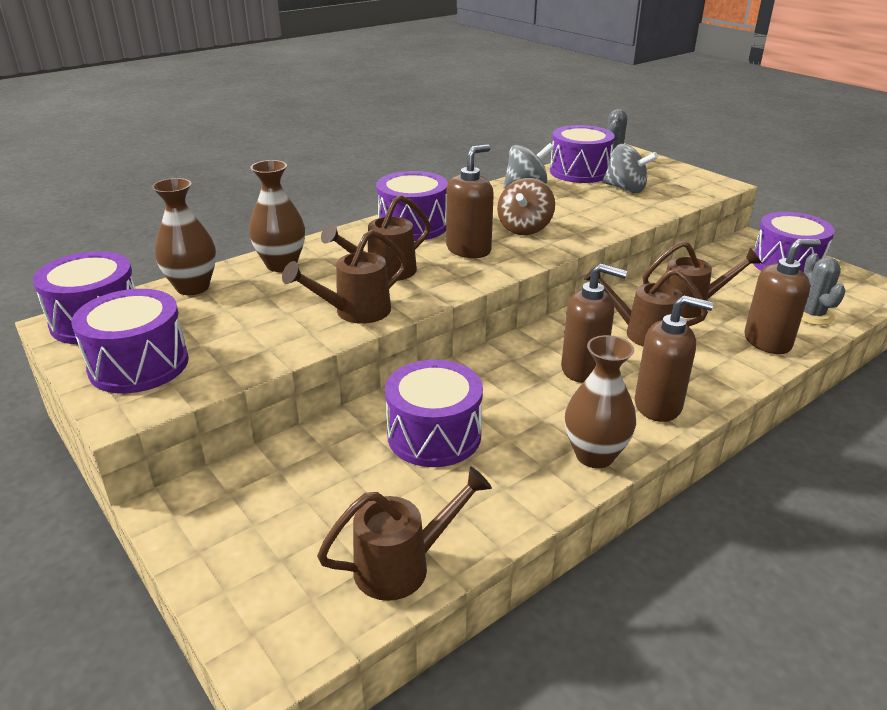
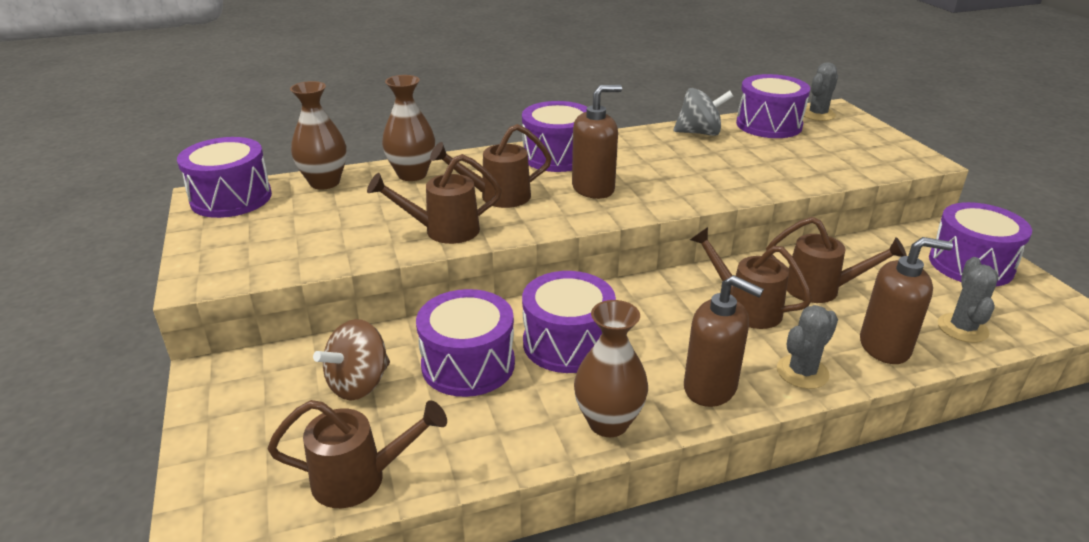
camera: 20 degrees right, 0 degrees up
(139, 365) = (235, 243): purple drum -> purple drum (567, 343)
(524, 229) = (665, 176): brown spinning top -> brown spinning top (359, 384)
(583, 369) = (657, 332): brown soap dispenser -> none
(625, 189) = (807, 150): grey spinning top -> none
(720, 376) = (802, 372): none -> grey cactus

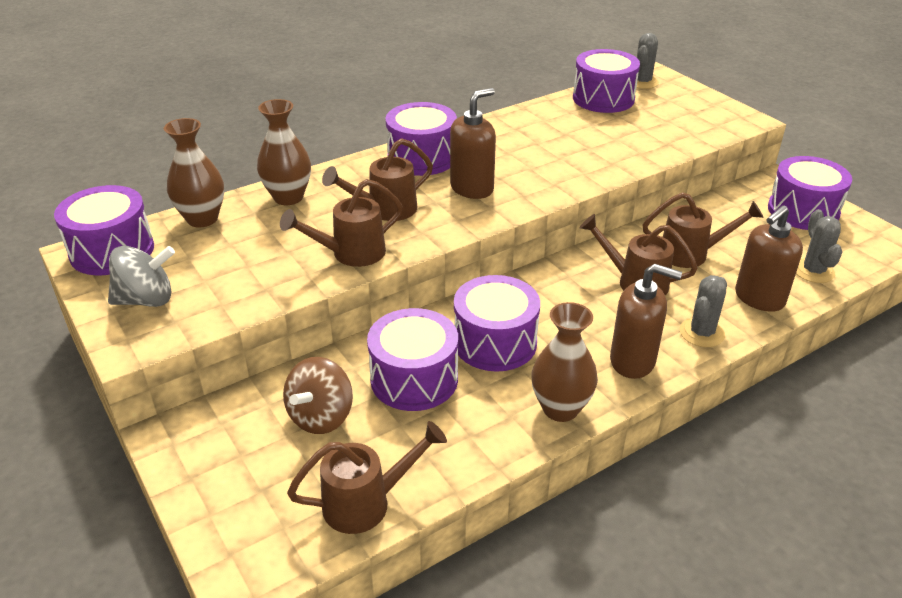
camera: 15 degrees left, 5 degrees up
(700, 133) = (544, 115): grey spinning top -> grey spinning top (146, 300)
(885, 347) = (759, 298): brown soap dispenser -> brown soap dispenser turned 150 degrees clockwise

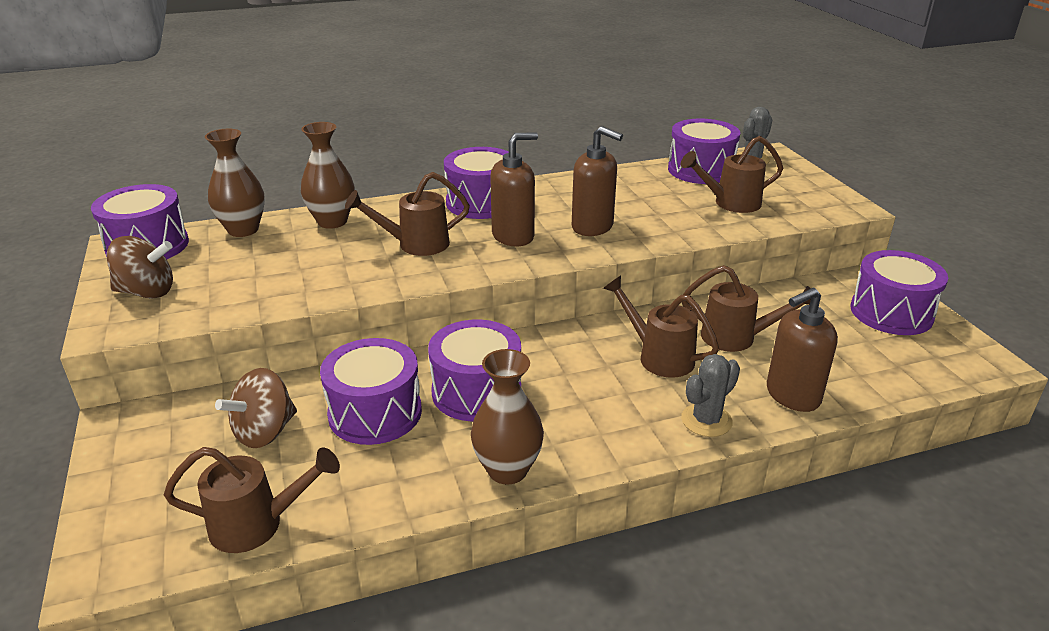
camera: 15 degrees right, 5 degrees down
(146, 300) = (147, 292): grey spinning top -> brown spinning top
(351, 254) = (357, 279): brown watering can -> brown watering can (731, 203)
(633, 361) = (613, 436): brown soap dispenser -> brown soap dispenser (592, 227)
(813, 271) = (872, 377): grey cactus -> none

